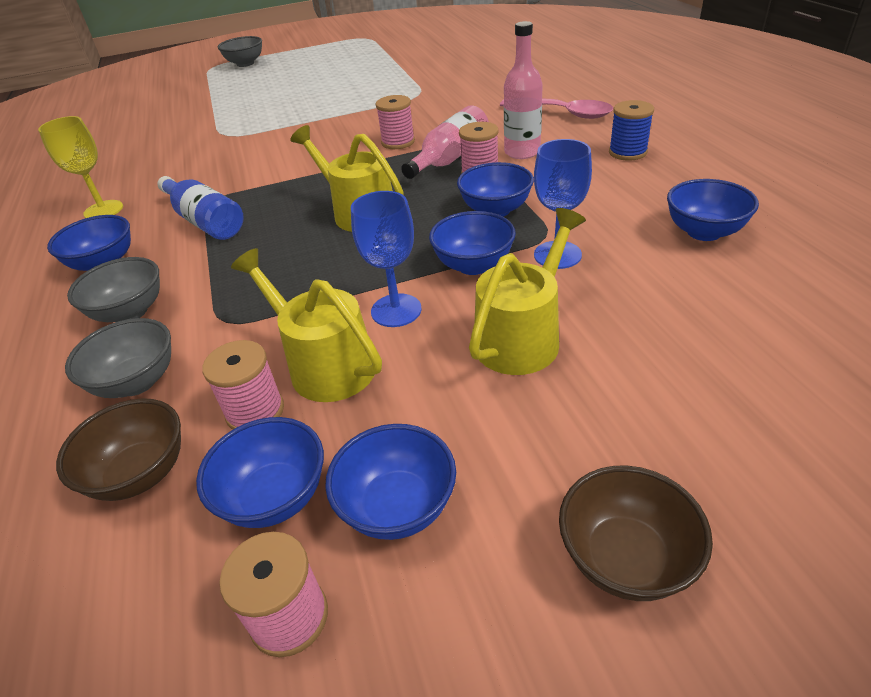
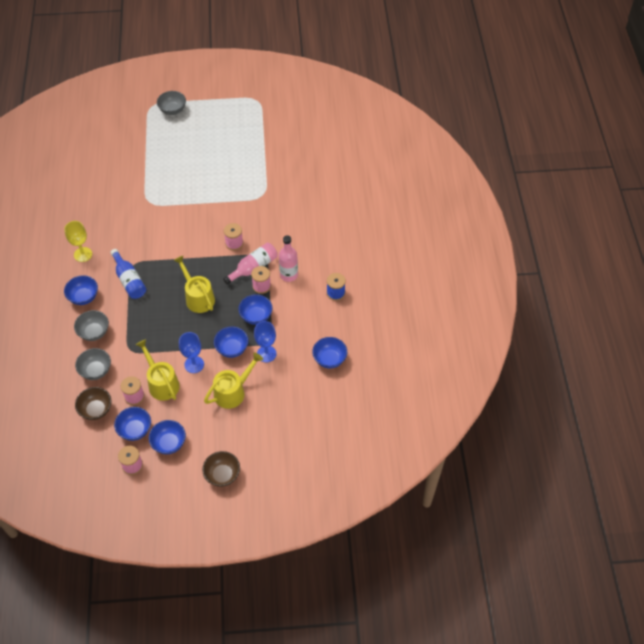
camera: 10 degrees right, 15 degrees up
(562, 113) = (326, 246): pink spoon -> none

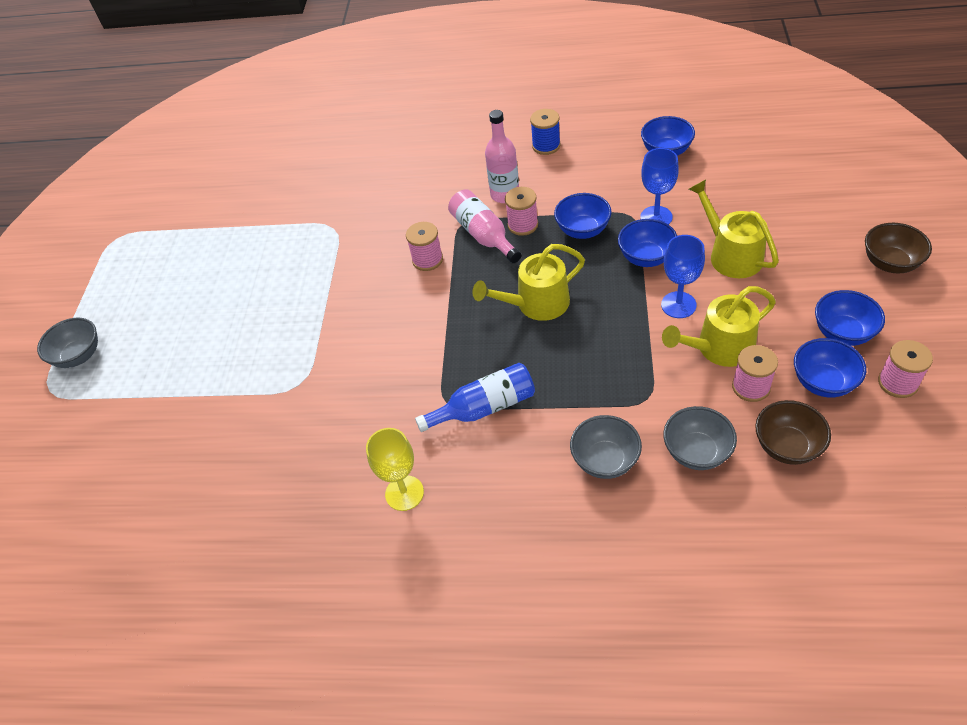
camera: 75 degrees left, 5 degrees down
(84, 297) = (516, 484): blue bowl -> none

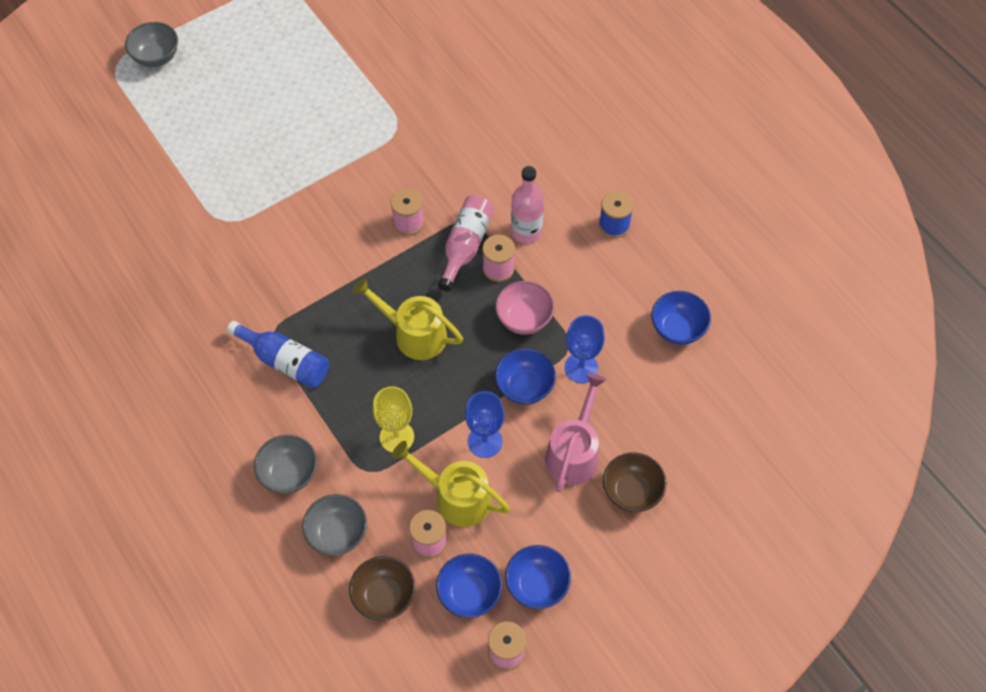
camera: 45 degrees right, 10 degrees up
(404, 493) = (177, 357): yellow goblet -> yellow goblet (397, 437)
(582, 230) = (524, 319): blue bowl -> pink bowl
(731, 255) = (574, 452): yellow watering can -> pink watering can
(890, 263) = (652, 588): brown bowl -> brown bowl (632, 491)

